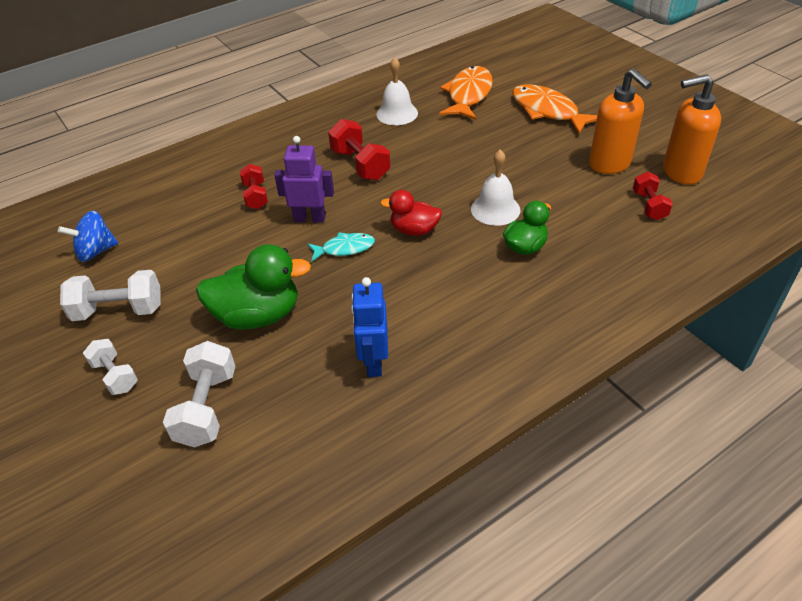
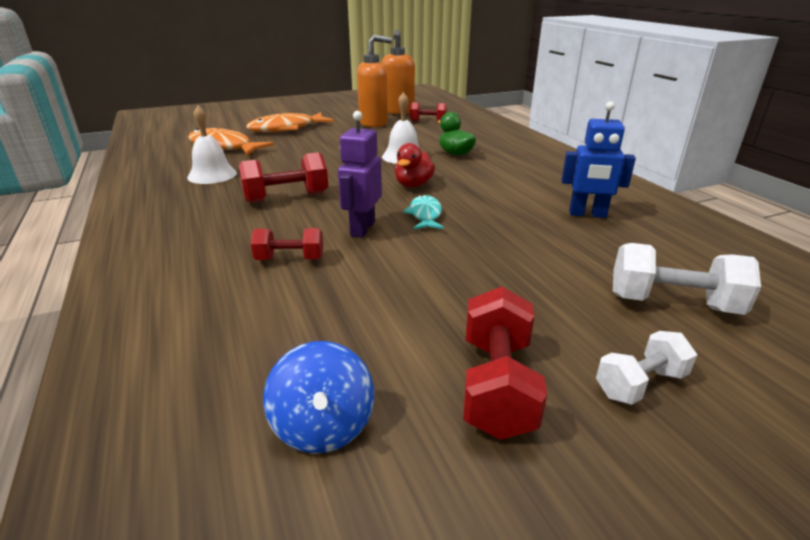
camera: 80 degrees left, 15 degrees down
(119, 310) = (497, 386): white dumbbell -> red dumbbell
(258, 315) = (521, 266): green duck -> none

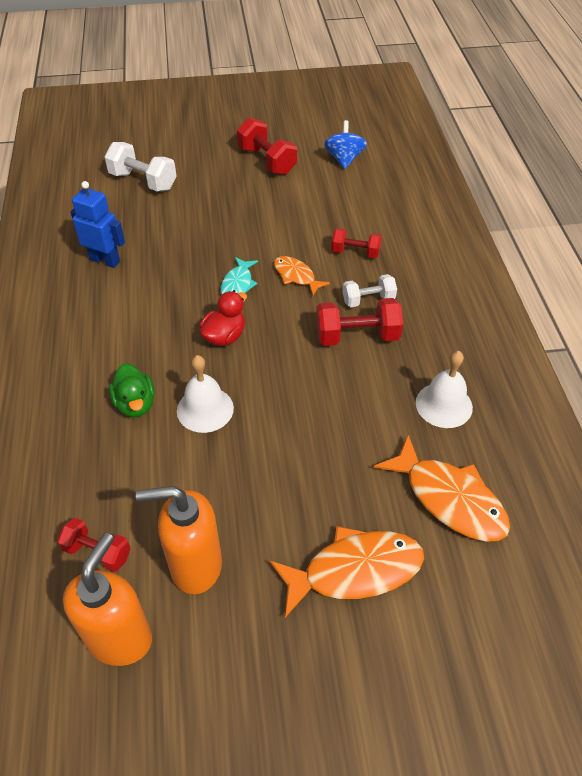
camera: 165 degrees left, 20 degrees up
(362, 229) = (296, 276): purple robot -> orange fish
(497, 386) = (267, 161): red dumbbell -> red dumbbell turned 60 degrees counterclockwise
(640, 384) = (206, 152): white dumbbell -> white dumbbell (368, 300)

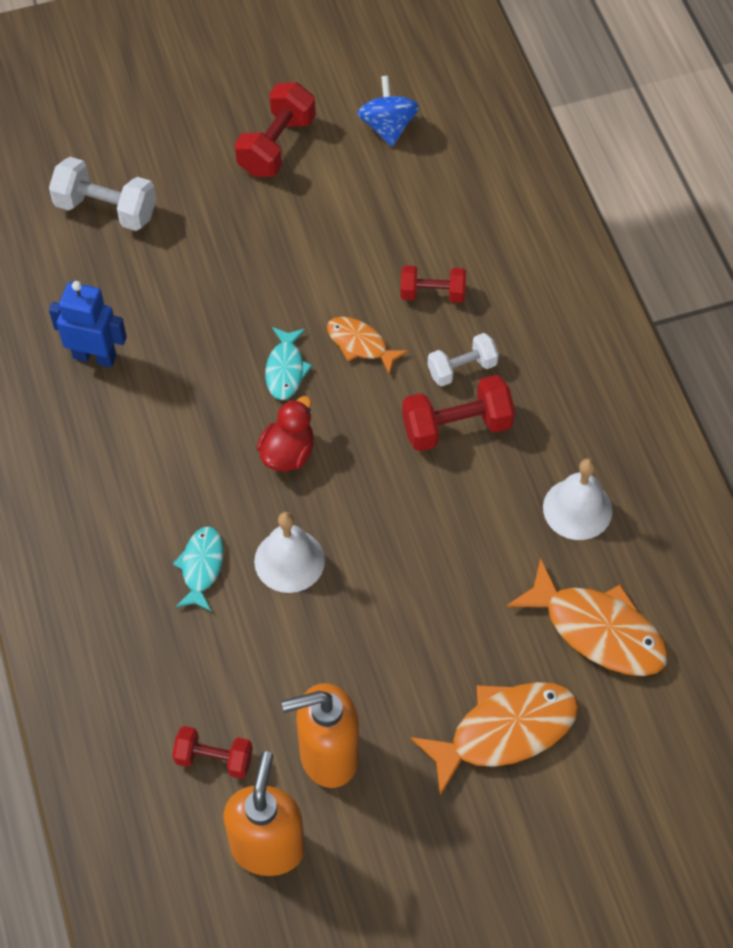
camera: 10 degrees left, 10 degrees up
(135, 404) = (201, 567): green duck -> turquoise fish
(267, 161) = (276, 145): red dumbbell -> red dumbbell turned 75 degrees clockwise

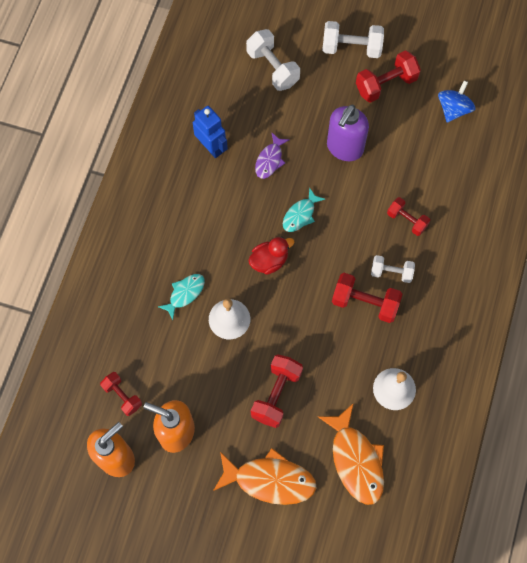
camera: 35 degrees right, 10 degrees up
(190, 325) = (270, 160): none -> purple fish
(196, 126) = (351, 48): none -> white dumbbell
(281, 253) = (344, 148): none -> purple soap dispenser
(360, 344) = (348, 225): orange fish -> none
(428, 616) = (276, 394): none -> red dumbbell

